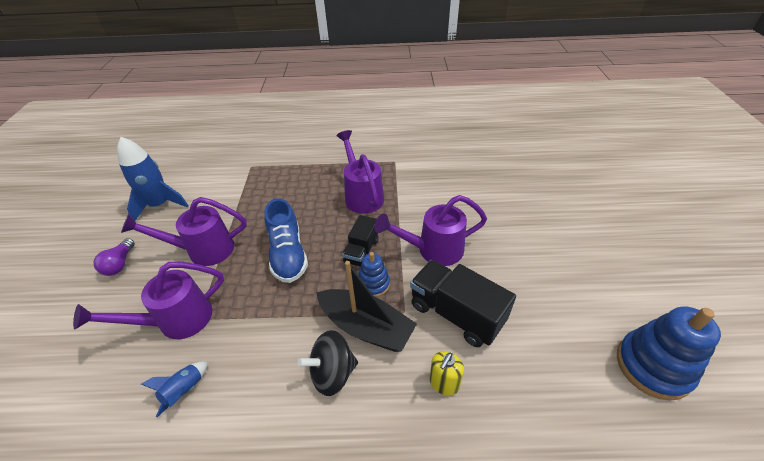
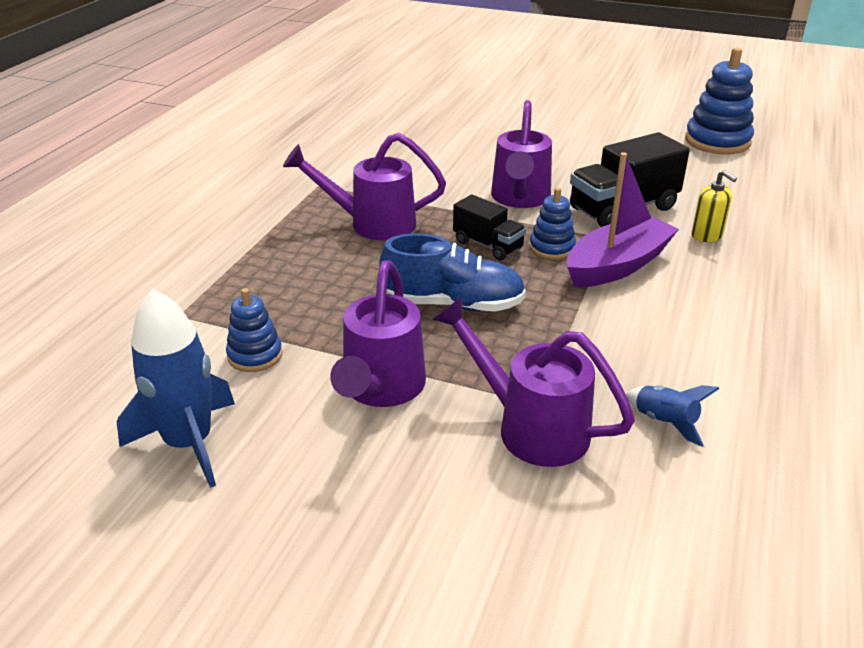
camera: 70 degrees left, 10 degrees down
(120, 264) = (340, 503): purple light bulb -> none
(176, 321) = (530, 427): purple watering can -> purple watering can turned 135 degrees clockwise
(224, 199) = (255, 355): none -> blue stacking toy
(332, 373) = (674, 299): black spinning top -> none
(366, 327) = (617, 265): black boat -> purple boat

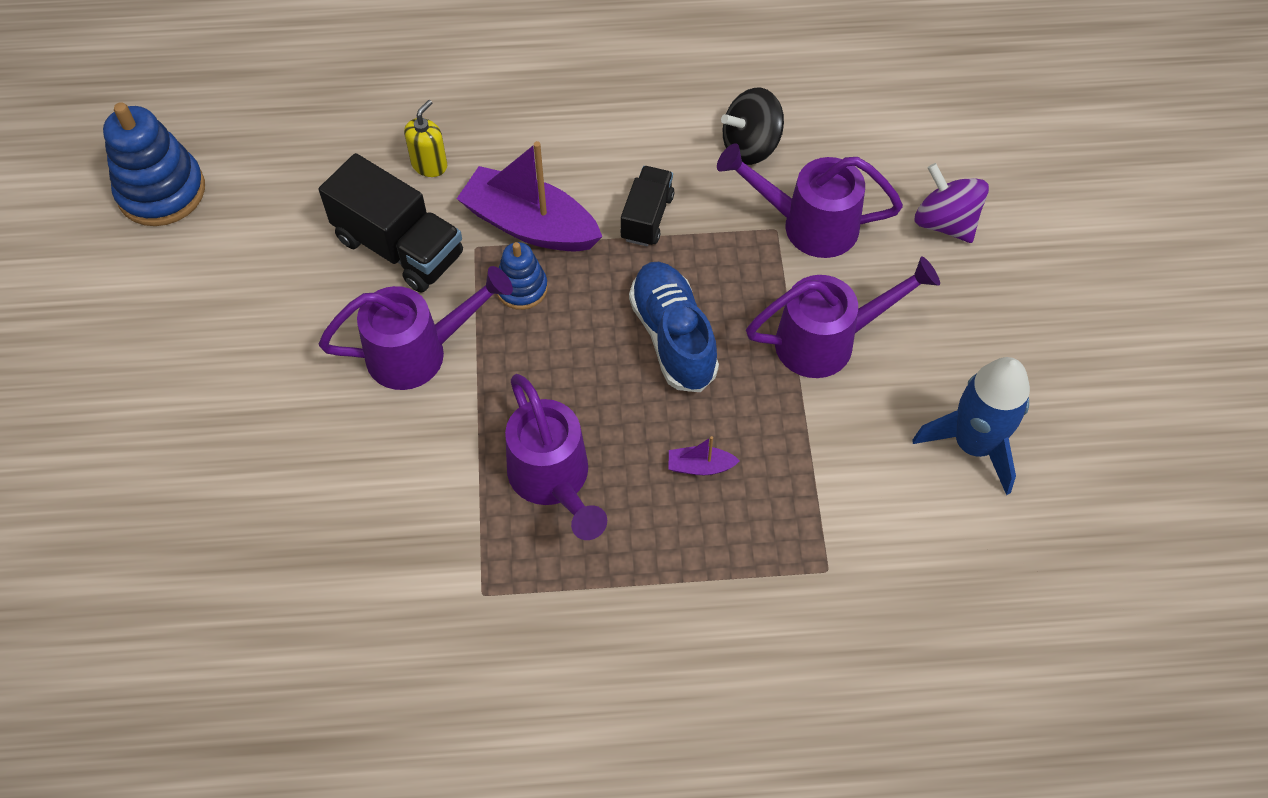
camera: 115 degrees left, 25 degrees up
(255, 355) = (844, 462): blue stacking toy -> none
(324, 283) = (700, 466): none -> purple boat
(469, 548) = (945, 222): none -> purple spinning top
(488, 245) = (545, 347): black truck -> black truck (647, 217)
(530, 427) = (808, 225): purple watering can -> purple watering can turned 90 degrees clockwise
(665, 422) = (751, 146): blue rocket -> black spinning top

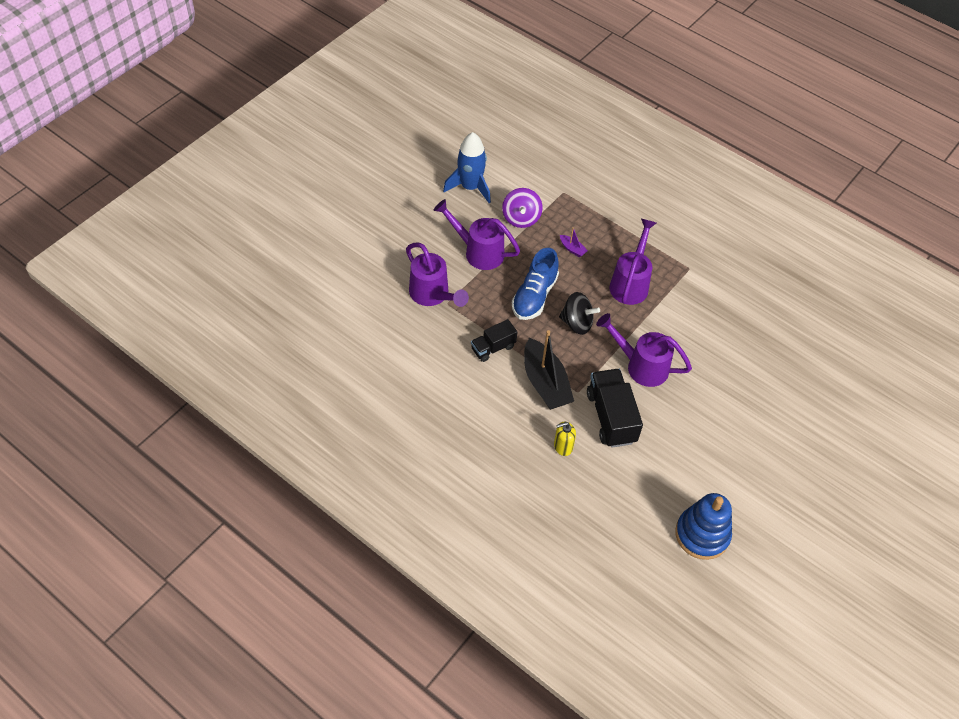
camera: 140 degrees left, 5 degrees down
(521, 288) = (575, 359): blue stacking toy -> none
(529, 225) = (545, 383): purple boat -> black boat
(751, 146) = (415, 343): black spinning top -> black spinning top (577, 323)
(945, 222) = (380, 255): purple spinning top -> purple spinning top (521, 218)

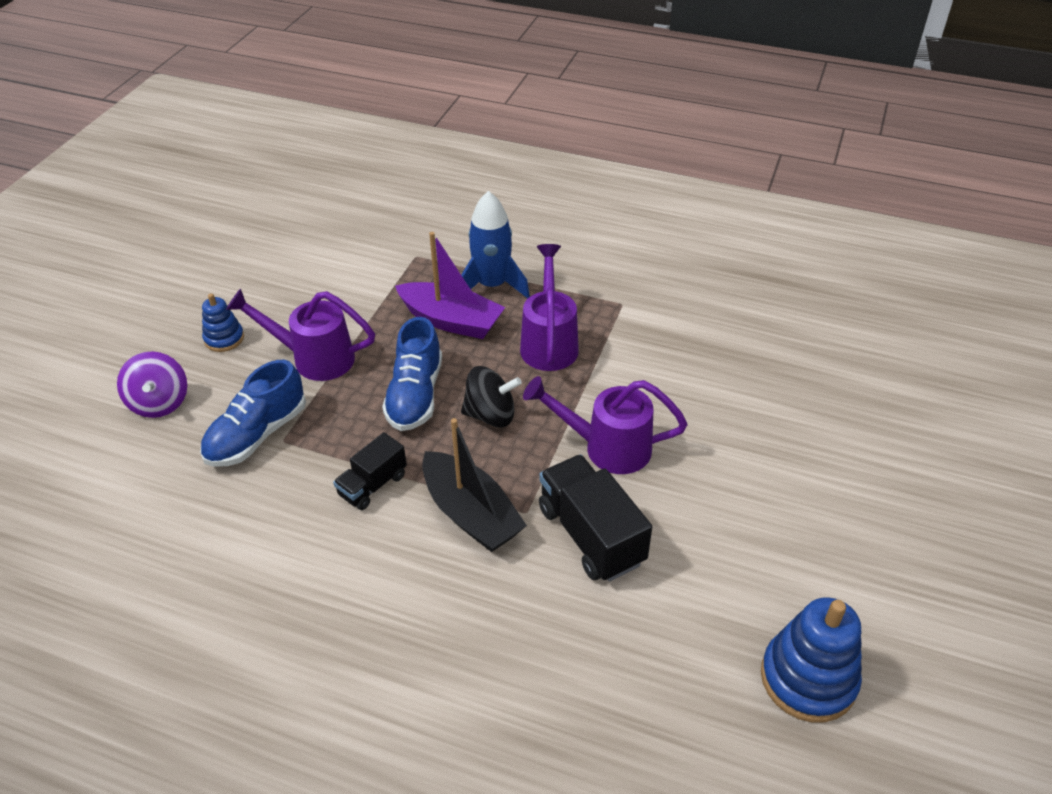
camera: 15 degrees left, 10 degrees down
(426, 221) = (224, 338): none -> blue stacking toy
(432, 295) = (257, 435): purple watering can -> blue shoe
(470, 187) = (281, 281): blue rocket -> blue rocket (492, 285)
(521, 218) = (365, 301): purple spinning top -> purple spinning top (160, 402)
(563, 446) = (531, 604): yellow soap dispenser -> none
(572, 249) = (451, 321): purple boat -> purple boat, size x2.34

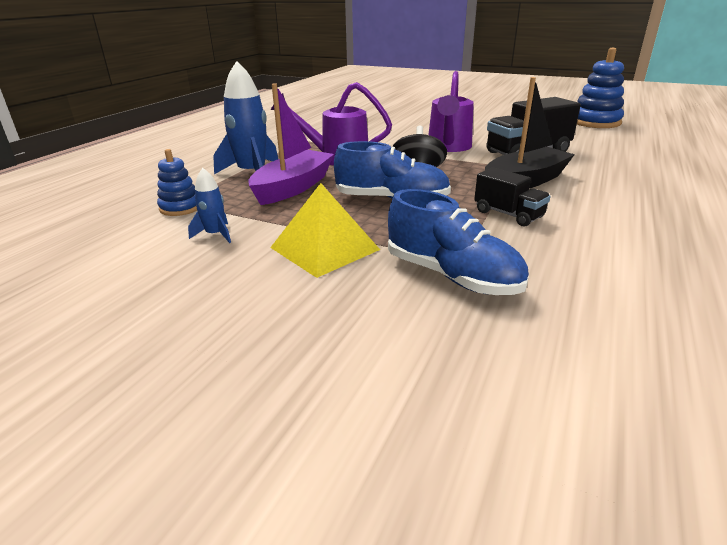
camera: 85 degrees left, 15 degrees down
(160, 402) = (390, 366): purple spinning top -> none
(224, 338) = (258, 316): blue stacking toy -> blue stacking toy (180, 208)
(314, 358) = (324, 248): purple watering can -> yellow pyramid
(346, 293) = (215, 235): none -> blue rocket

